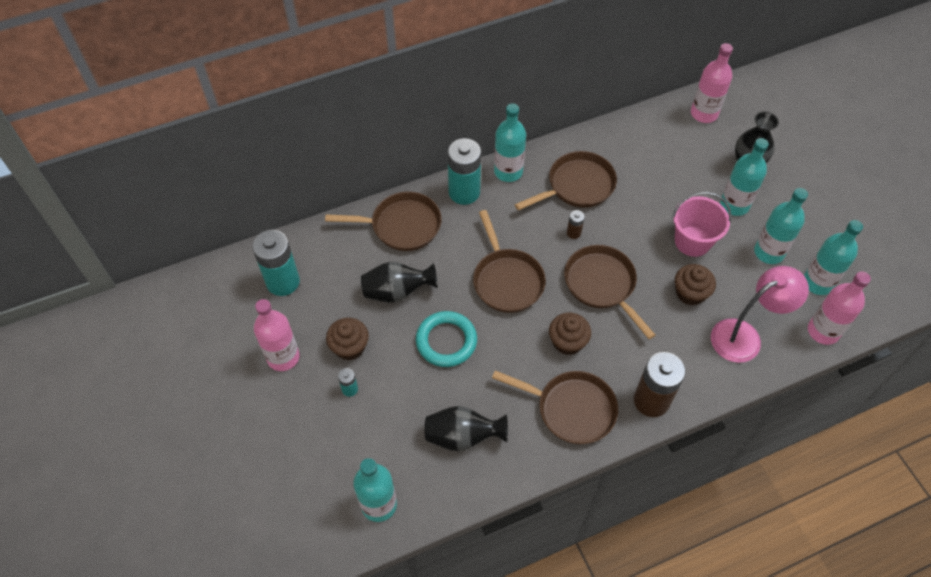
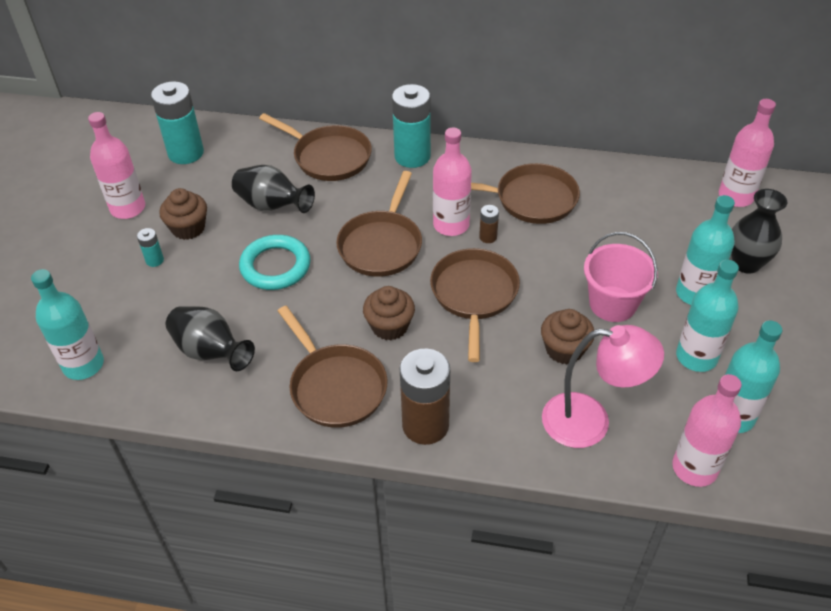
camera: 35 degrees right, 10 degrees down
(508, 171) = (471, 158): turquoise bottle -> none
(540, 236) = (451, 225): none -> pink bottle

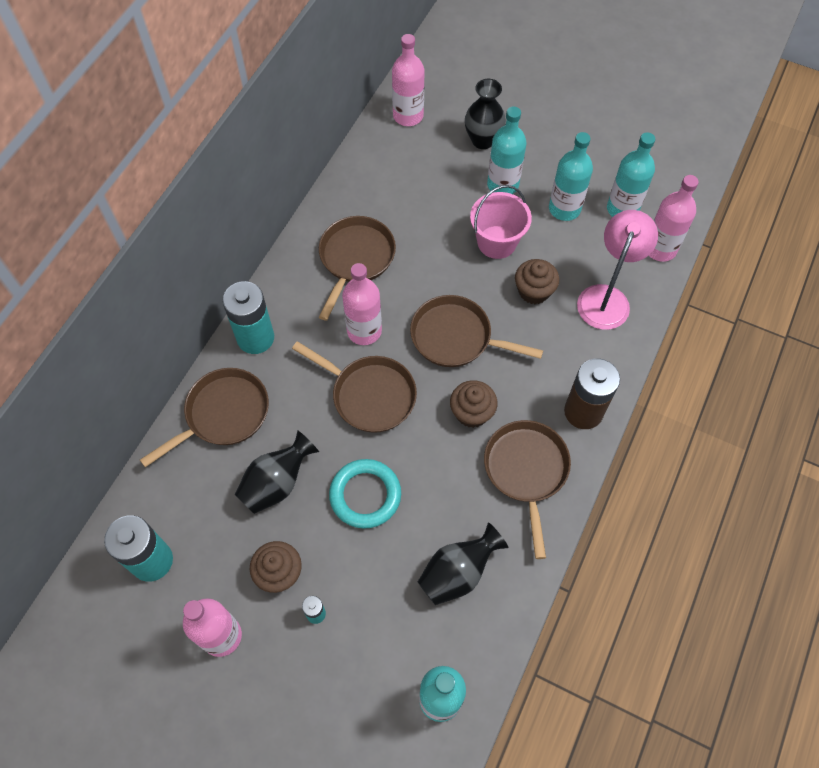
camera: 75 degrees left, 15 degrees up
(335, 386) = (526, 471): brown pan -> brown pan turned 75 degrees counterclockwise
(488, 237) = (390, 306): brown battery -> none

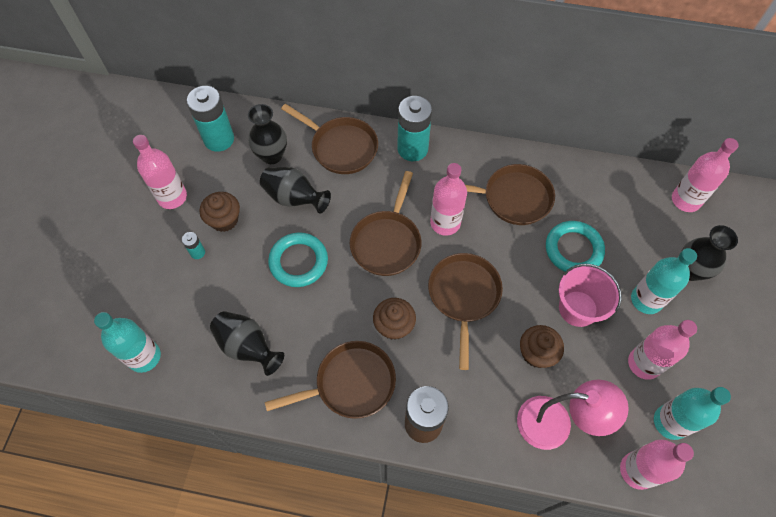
camera: 75 degrees right, 0 degrees up
(204, 498) = (272, 155): none -> black vase
(432, 225) = (573, 249): none -> turquoise ring
(564, 209) = (644, 363): turquoise bottle -> pink bottle

